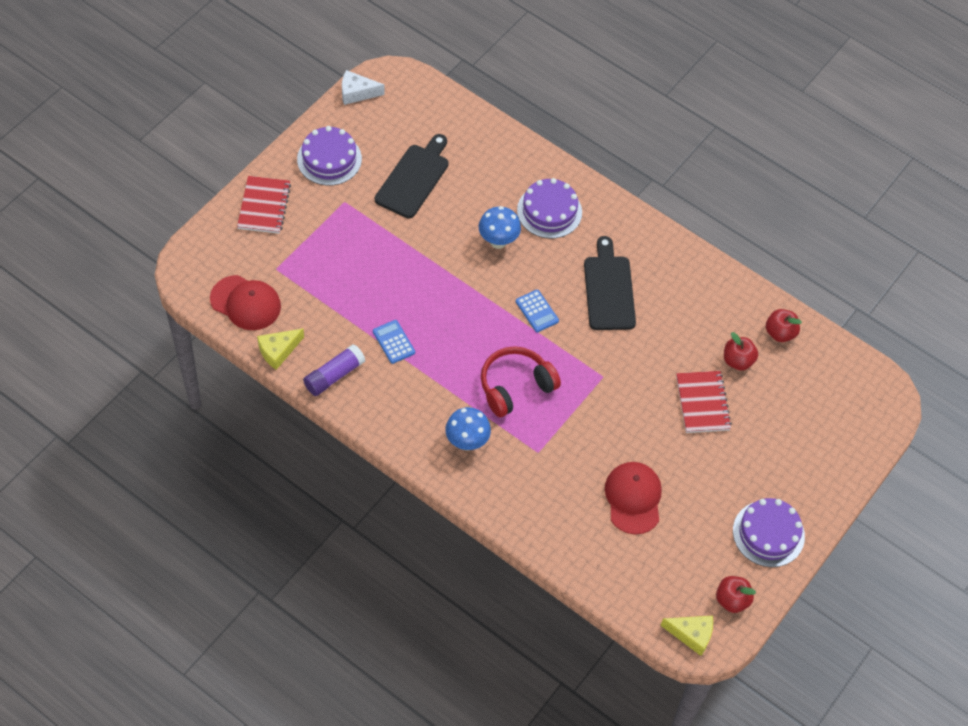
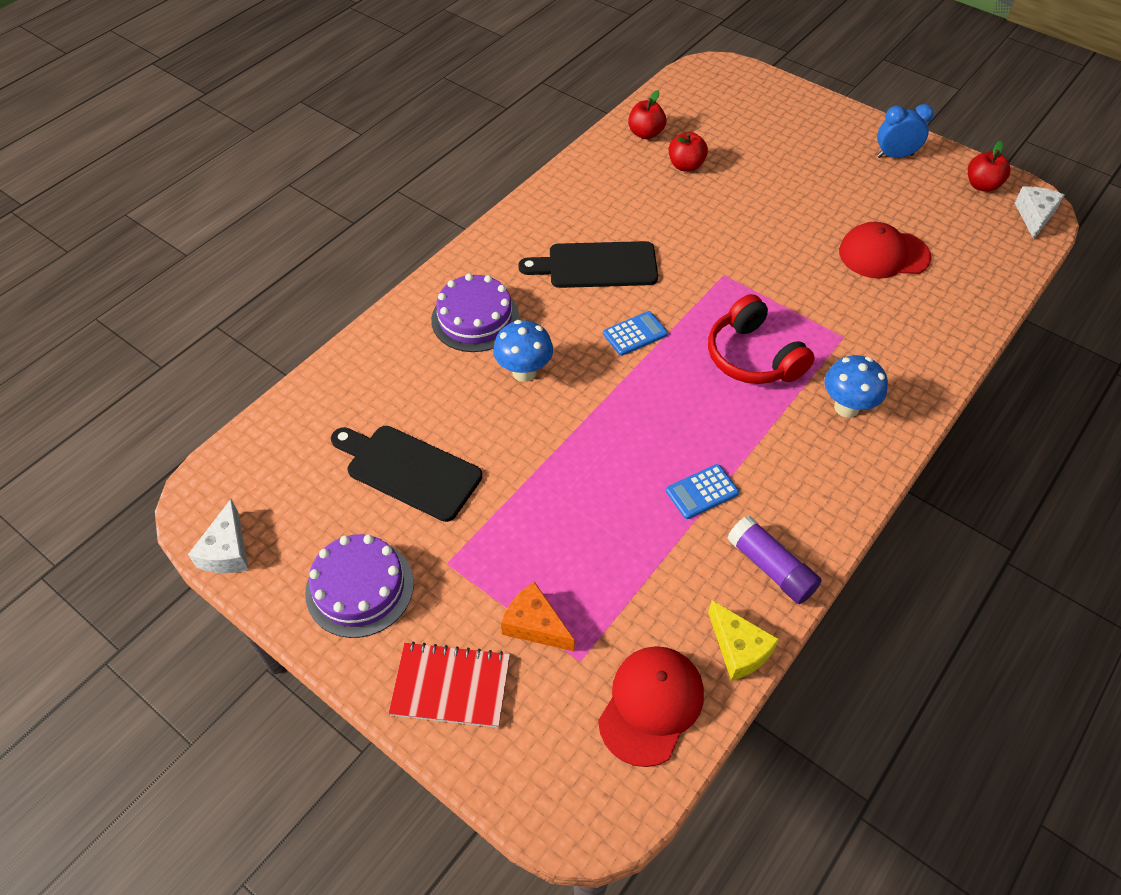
camera: 85 degrees left, 5 degrees down
(300, 246) = (535, 625): none -> orange cheese
(691, 635) = (1034, 216): yellow cheese -> white cheese
(702, 403) = (745, 195): red notebook -> none
(768, 533) = (895, 156): purple cake -> blue clock

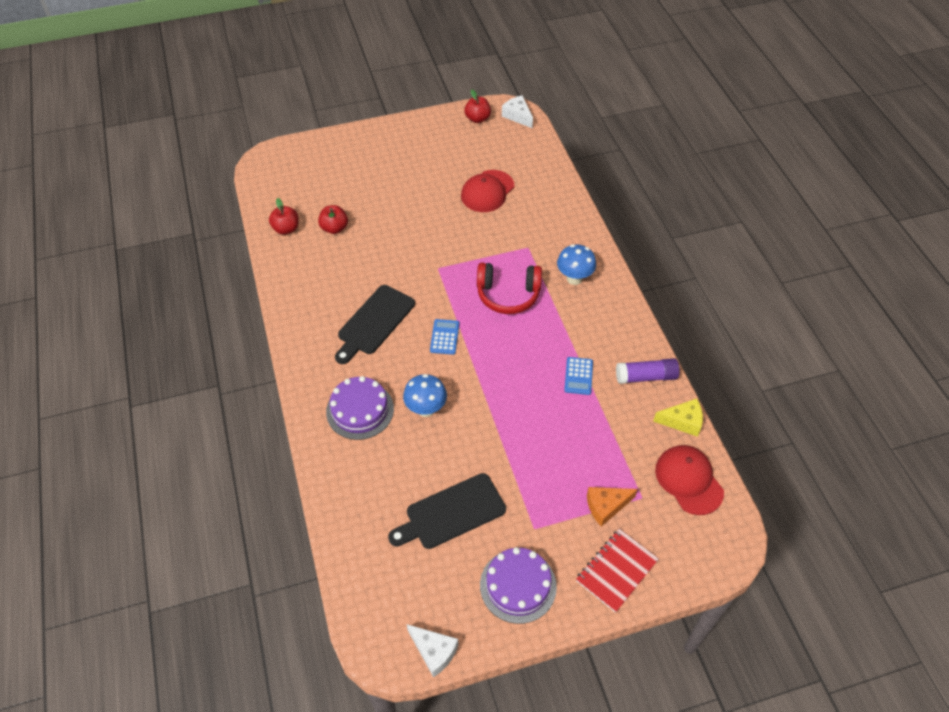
camera: 55 degrees left, 0 degrees up
(895, 156) = (421, 135): blue clock -> none

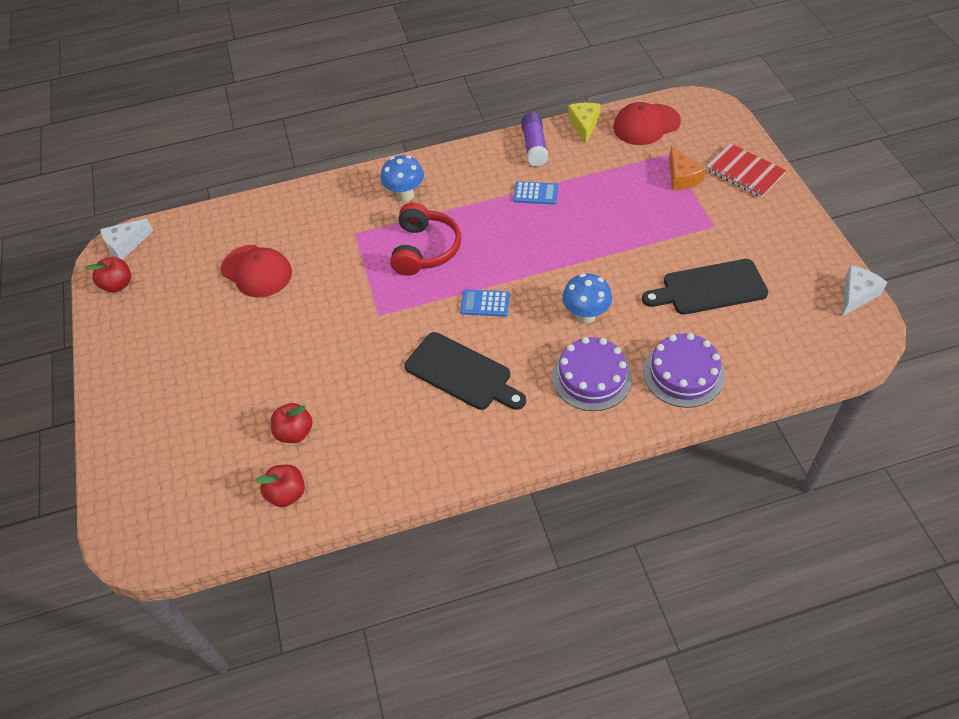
camera: 85 degrees left, 0 degrees up
(451, 513) = (709, 288): black cutting board -> black cutting board turned 105 degrees clockwise
(518, 585) = (775, 237): purple cake -> purple cake (683, 373)

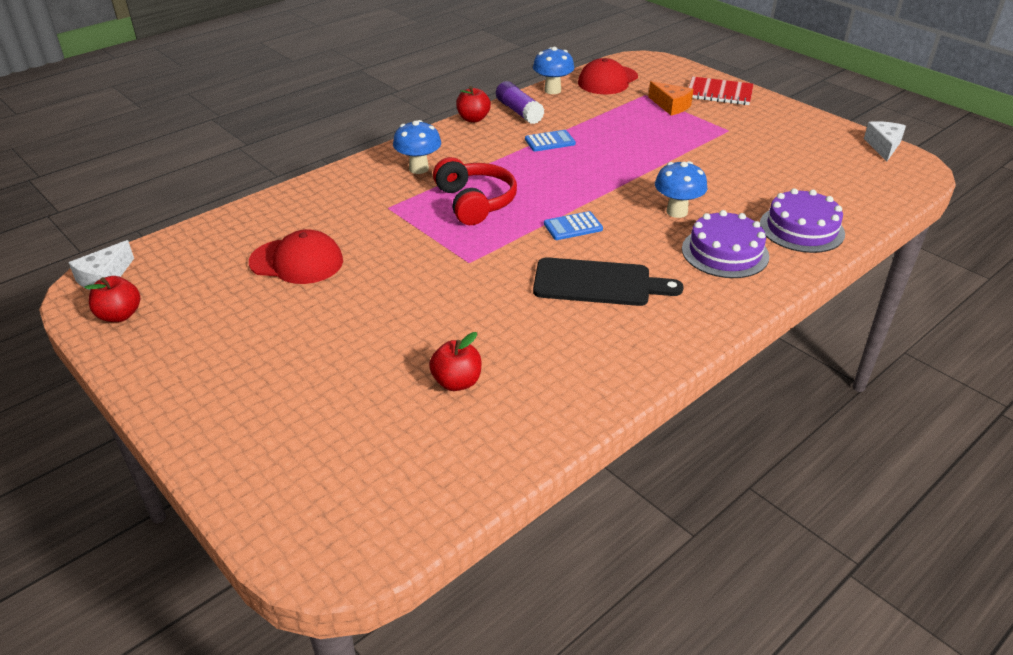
camera: 30 degrees left, 15 degrees down
(287, 493) = (493, 439): red apple -> red apple (473, 119)
(584, 125) = (552, 90): yellow cheese -> blue mushroom
(709, 288) = (765, 169): black cutting board -> none

